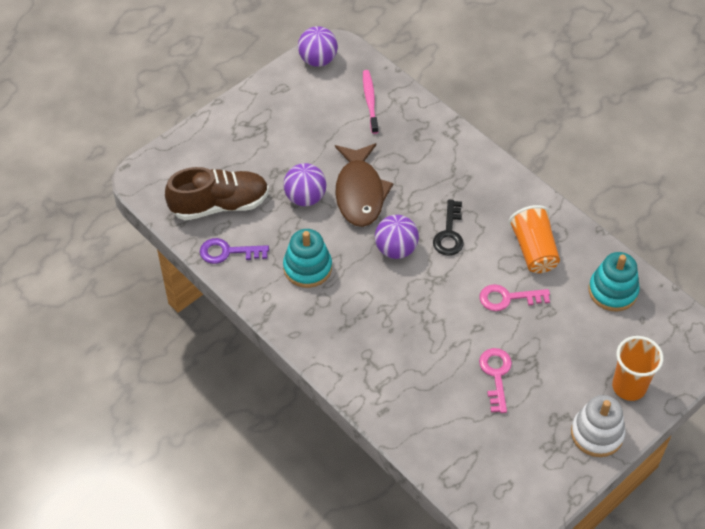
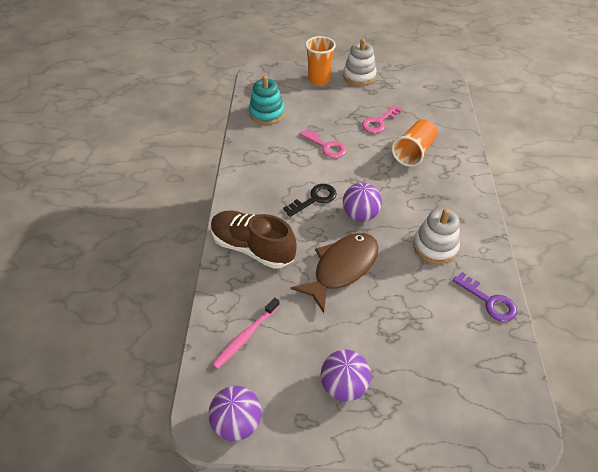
camera: 135 degrees left, 5 degrees down
(219, 205) = (466, 346): brown shoe -> brown shoe (253, 248)
(305, 197) = (387, 296): purple ball -> purple ball (344, 385)
(307, 268) = (435, 246): turquoise stacking toy -> white stacking toy
(533, 250) = (278, 157): orange cup -> orange cup (413, 152)

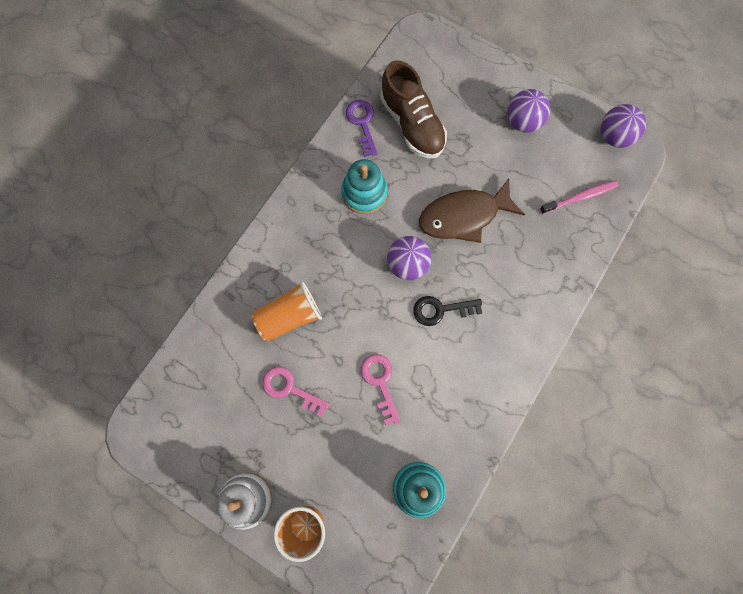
camera: 150 degrees left, 25 degrees up
(253, 248) = (535, 282): brown shoe -> brown shoe (412, 124)
(379, 122) = (289, 389): pink key -> pink key turned 135 degrees counterclockwise
(435, 246) = (364, 193): white stacking toy -> turquoise stacking toy

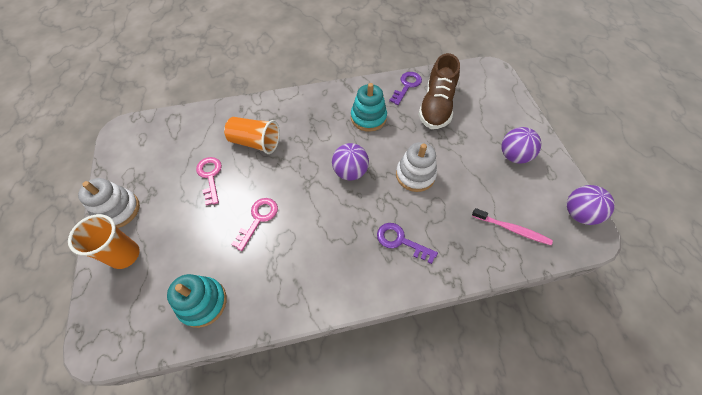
camera: 45 degrees right, 15 degrees down
(441, 310) = (341, 213): black key -> none
(464, 216) = (415, 175): brown fish -> white stacking toy
(511, 288) = (401, 241): none -> purple key

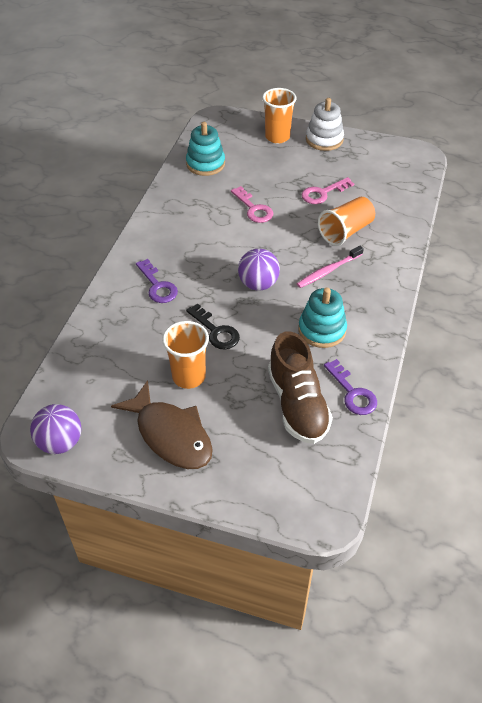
camera: 120 degrees right, 10 degrees down
(210, 176) = (323, 193): pink key -> pink key turned 135 degrees clockwise
(401, 241) = (157, 286): purple key -> purple key turned 90 degrees clockwise
(415, 175) = (216, 331): white stacking toy -> black key
(436, 106) = (297, 404): brown shoe -> brown shoe turned 150 degrees counterclockwise
(465, 170) = (189, 376): none -> orange cup
(511, 229) = (97, 372): pink toothbrush -> pink toothbrush (328, 271)
(513, 156) = (171, 435): purple ball -> brown fish

